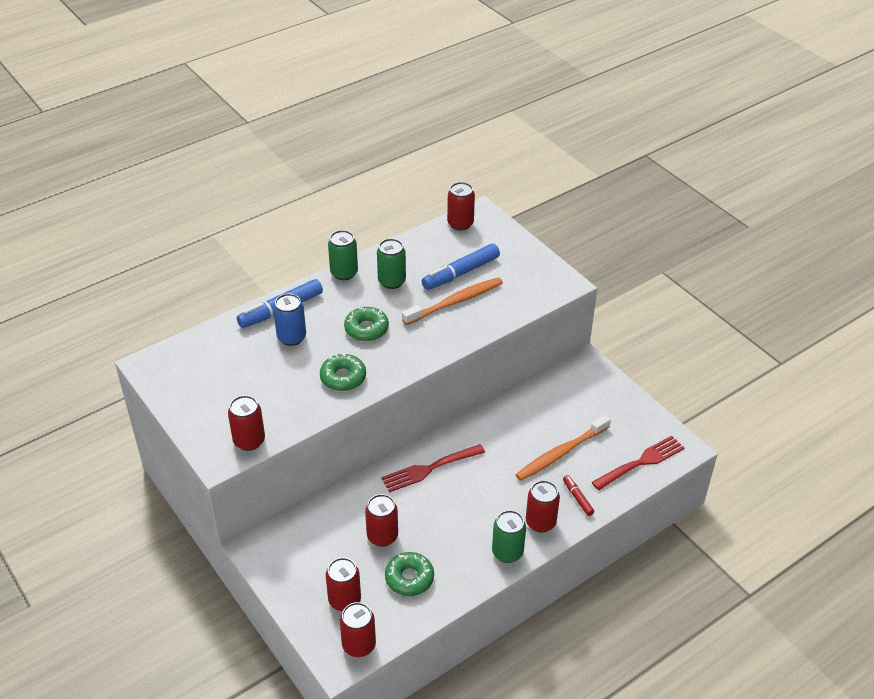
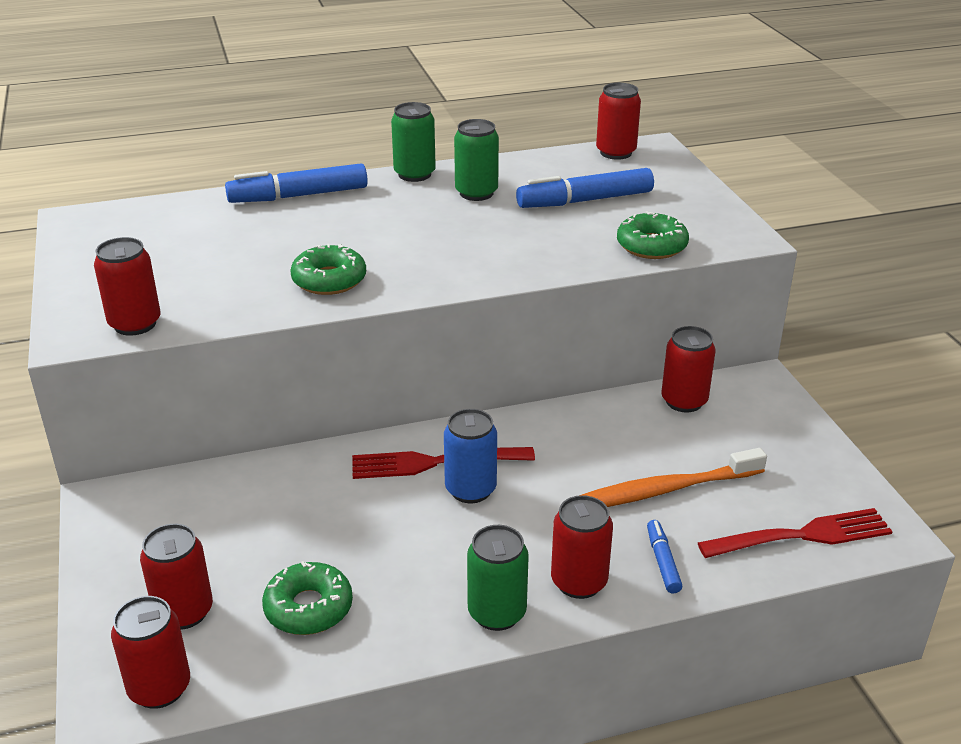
camera: 20 degrees right, 10 degrees down
(291, 337) = (290, 225): blue can -> blue can (470, 489)
(366, 329) = (403, 235): green donut -> green donut (651, 246)
(382, 536) = (304, 535): red can -> red can (684, 401)
(455, 302) = (557, 229): orange toothbrush -> none
(577, 498) = (662, 562): red marker -> blue marker

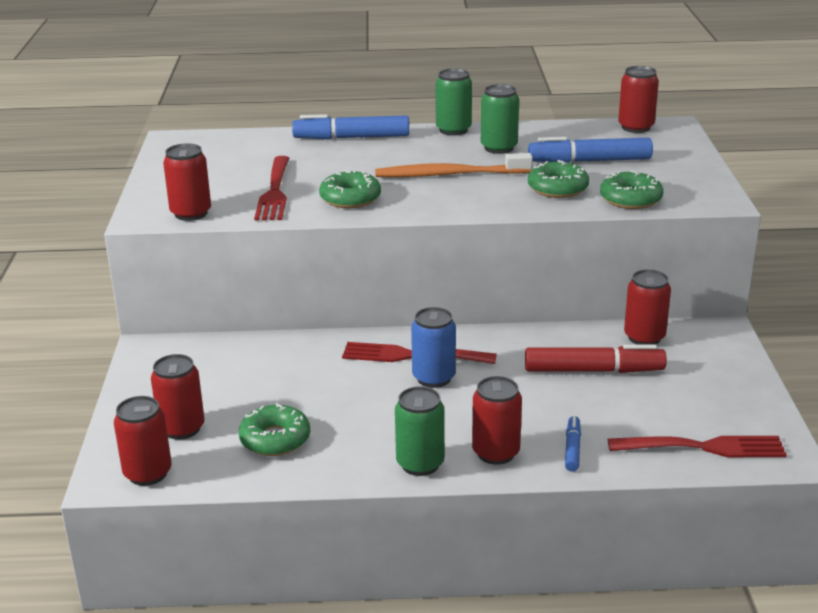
camera: 15 degrees right, 5 degrees down
(231, 280) = (274, 191): none -> red fork
(565, 240) = (557, 188): none -> green donut
(646, 452) = (593, 370): none -> red marker
(662, 490) = (595, 399): orange toothbrush -> orange toothbrush (449, 174)

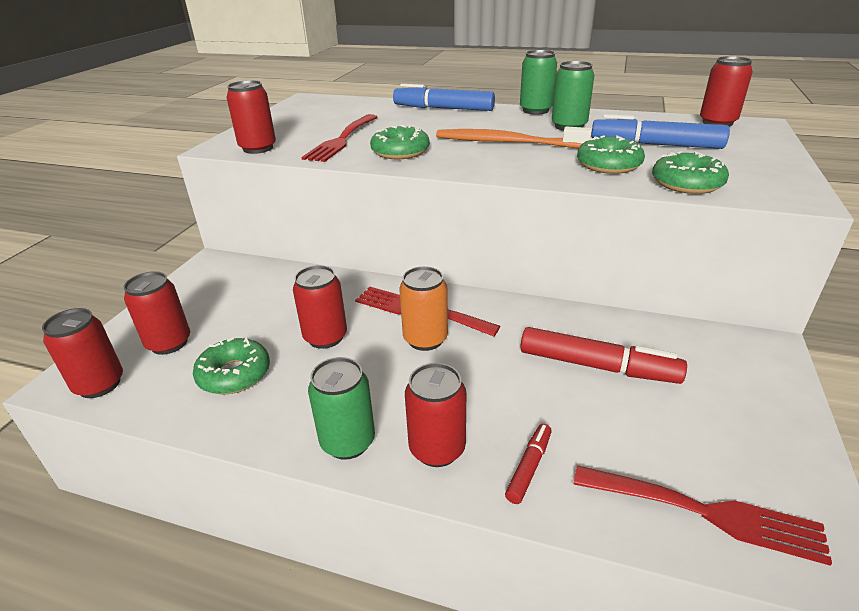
camera: 20 degrees right, 5 degrees up
(434, 378) = (425, 339): blue can -> orange can
(572, 449) = (529, 467): blue marker -> red marker
(644, 337) = (670, 337): red can -> red can (325, 337)

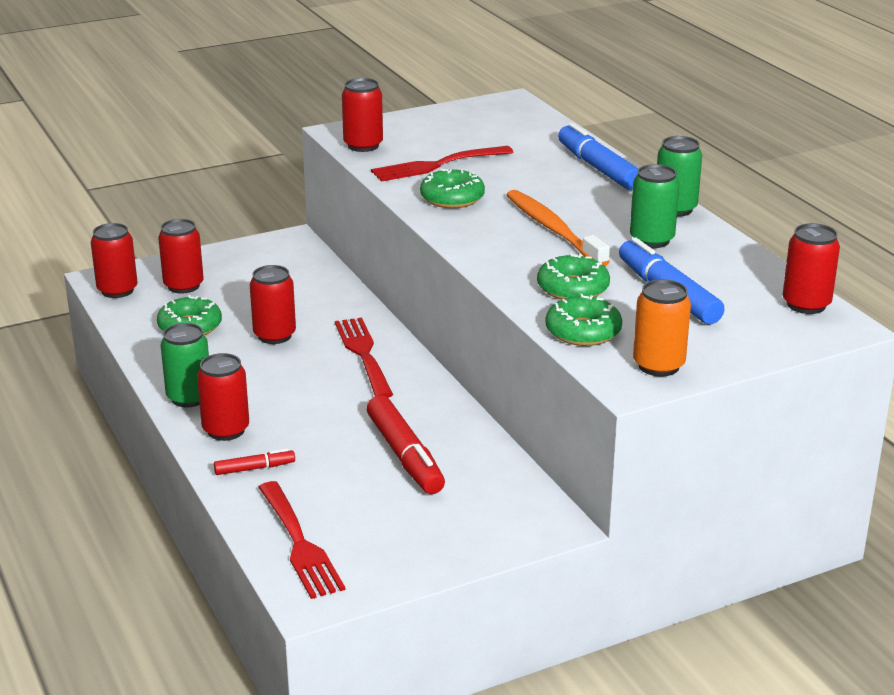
camera: 45 degrees right, 5 degrees down
(425, 339) = (331, 374): orange can -> orange can (658, 365)

